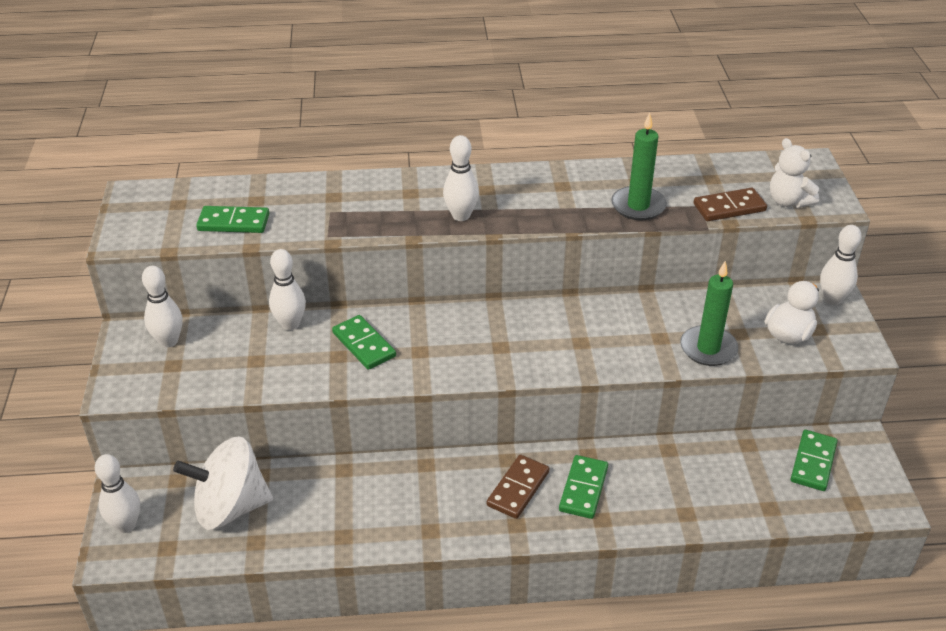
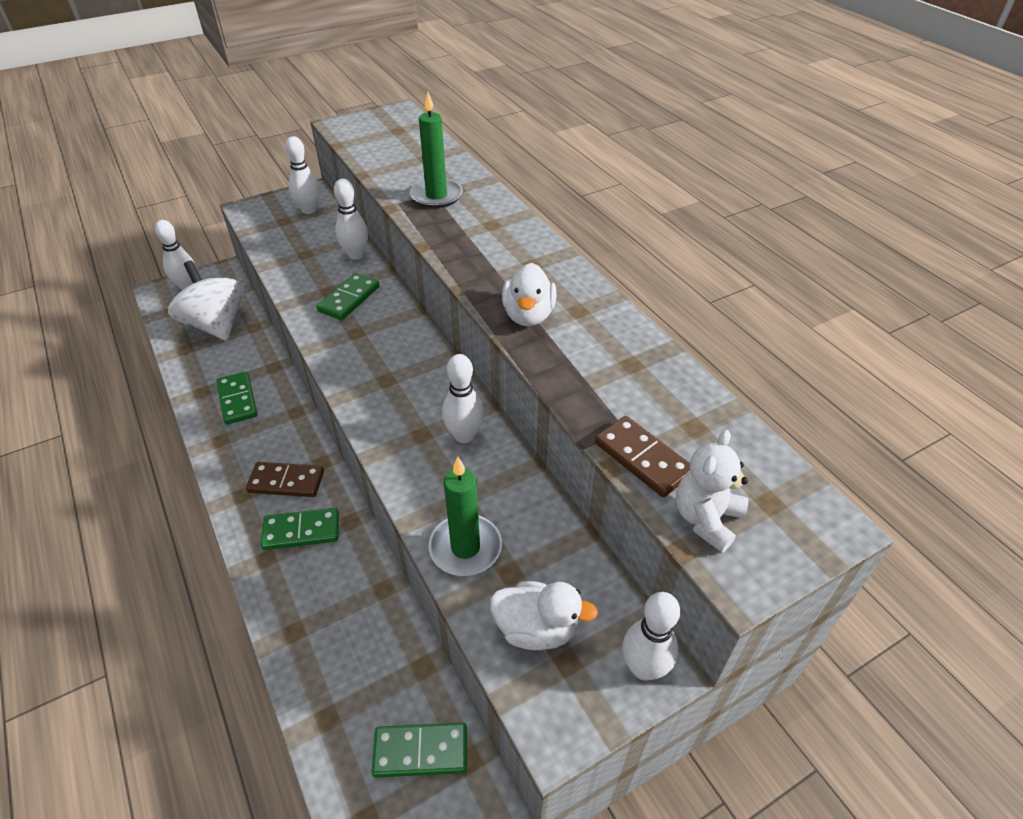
camera: 65 degrees right, 5 degrees up
(233, 222) = (389, 158): green domino -> green domino (237, 400)
(461, 216) = (476, 261): white bowling pin -> white bowling pin (464, 435)
(553, 210) = (528, 315): none -> white duck
(638, 206) = (583, 376): green candle -> green candle (436, 196)

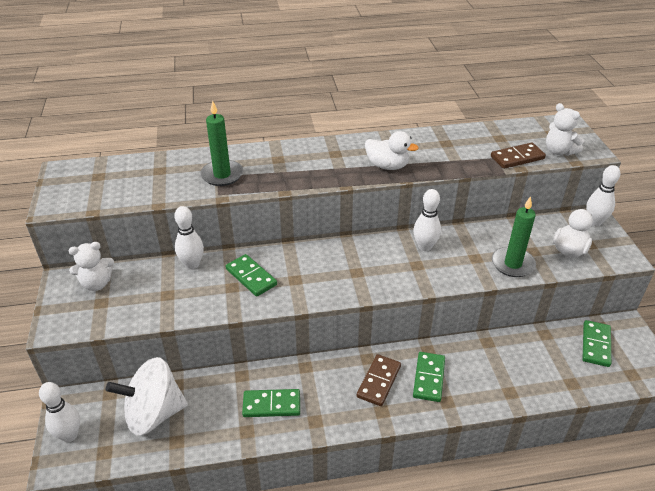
camera: 70 degrees left, 5 degrees down
(309, 210) = (97, 283): white bowling pin -> white teddy bear

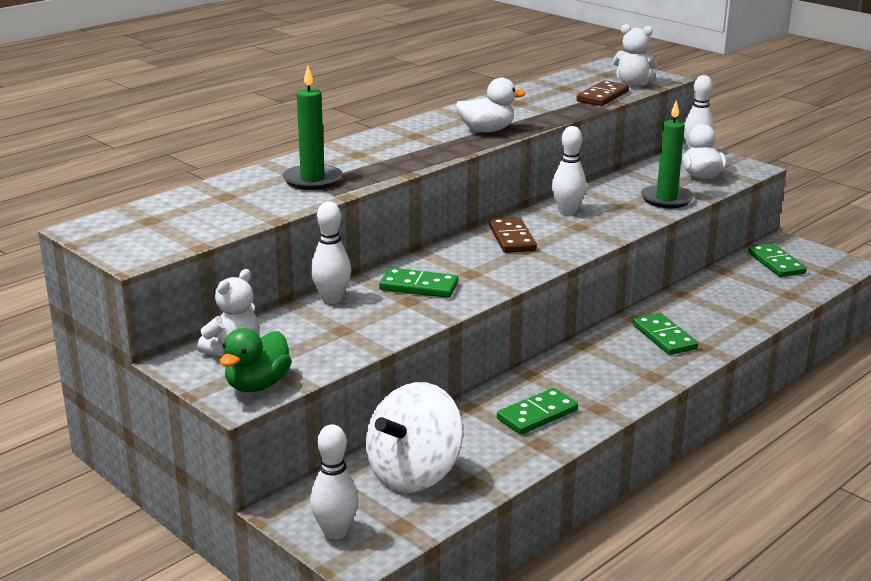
camera: 35 degrees left, 15 degrees down
(75, 319) = (257, 385): none -> green duck
(379, 381) = (621, 357): brown domino -> brown domino (512, 238)

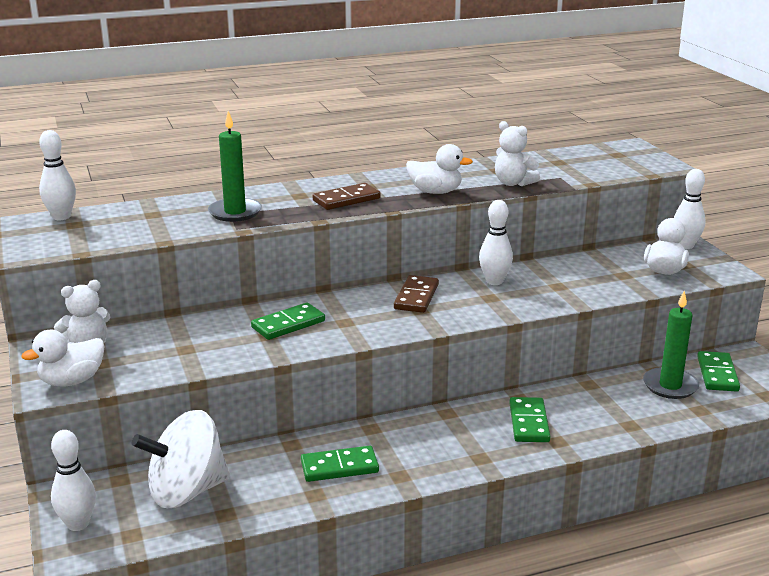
camera: 25 degrees right, 0 degrees up
(257, 385) = (72, 381): green duck -> white duck
(332, 299) = (208, 320): white bowling pin -> white bowling pin (61, 217)
(418, 286) = (288, 324): green domino -> green domino turned 75 degrees counterclockwise
(602, 97) = (584, 176): brown domino -> brown domino (346, 199)
(633, 84) = (630, 168): white teddy bear -> white teddy bear (513, 183)
(666, 199) = (603, 287): green candle -> green candle (670, 386)

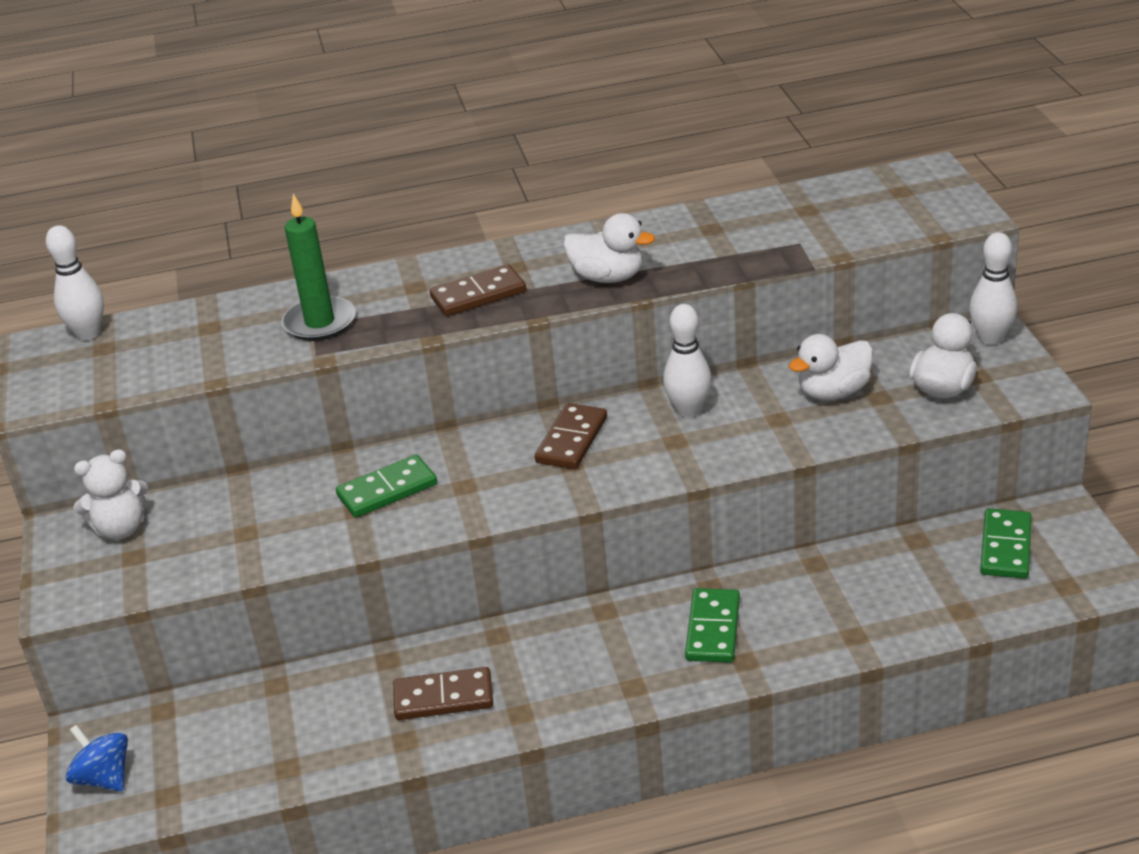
camera: 10 degrees right, 10 degrees up
(72, 381) = (95, 586): white duck -> white duck (833, 392)
(78, 524) = (104, 778): white bowling pin -> blue spinning top
(186, 491) = (243, 731): white spinning top -> none
(339, 467) = (443, 697): green domino -> brown domino
(513, 183) = (725, 257): white teddy bear -> none
(670, 386) = (930, 567): green candle -> none

